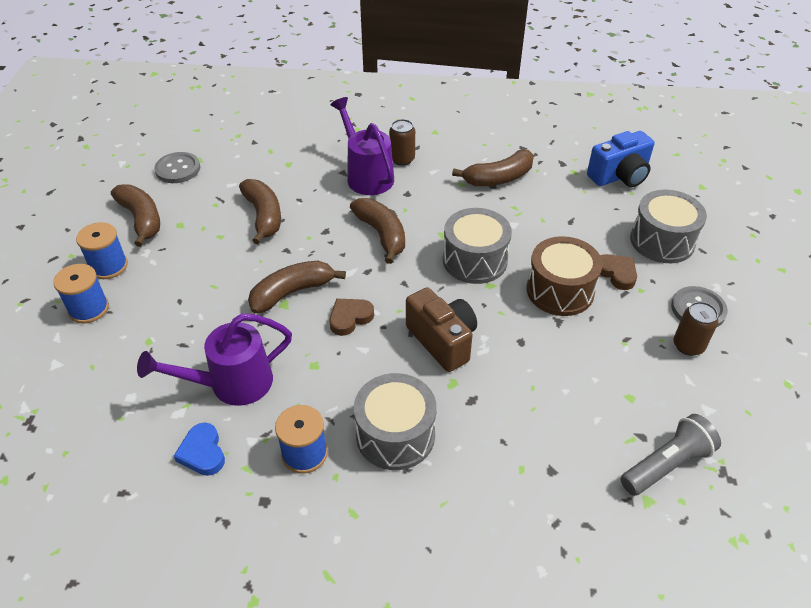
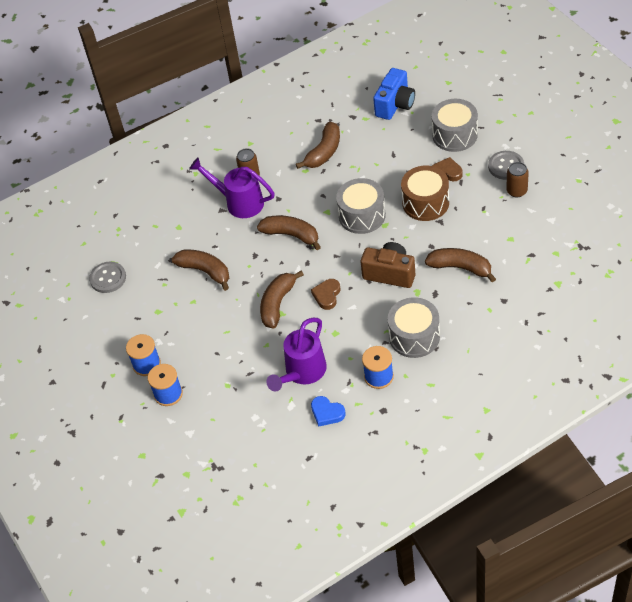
camera: 30 degrees left, 5 degrees up
(141, 219) = (128, 325): brown banana -> brown banana (461, 268)
(667, 464) = (553, 260): grey flashlight -> none

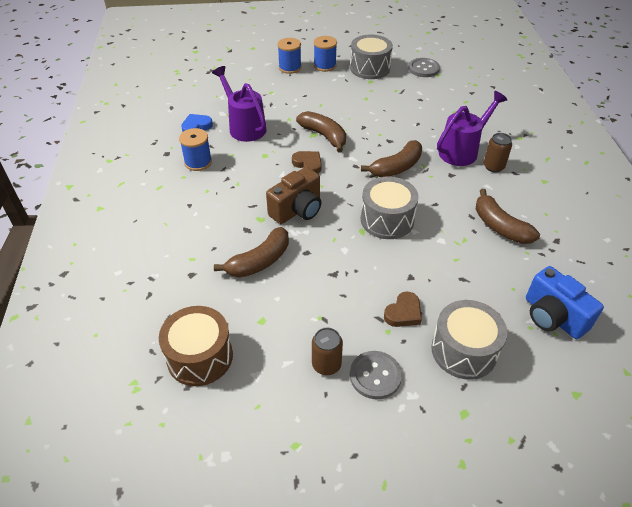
camera: 110 degrees right, 5 degrees down
(205, 271) = (392, 111): brown banana -> none
(414, 336) = (214, 197): grey drum -> grey drum (370, 68)
(425, 203) = (369, 273): brown drum -> brown drum (200, 357)

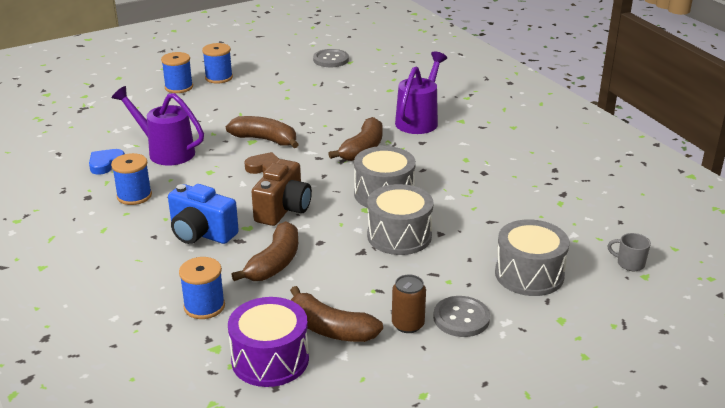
camera: 25 degrees left, 15 degrees down
(184, 285) = (204, 306): none -> blue spool
(200, 357) = (270, 359): brown drum -> purple drum
(370, 68) = (272, 70): grey drum -> grey drum (399, 236)
(403, 313) = (453, 263): brown heart -> none
(493, 166) = (458, 126): brown can -> none
(500, 226) = (496, 172): brown banana -> brown banana (330, 329)
(552, 317) = (589, 227): blue camera -> blue camera (201, 233)
(569, 374) = (629, 264): none -> grey mug

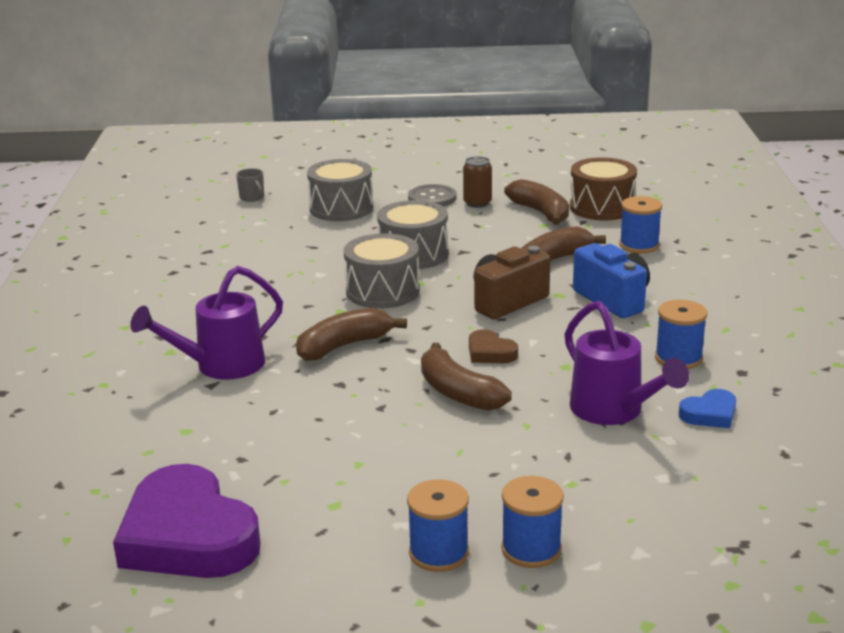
camera: 150 degrees left, 5 degrees down
(270, 359) = (602, 207): purple drum -> brown drum
(331, 60) = (188, 536): grey button -> purple heart

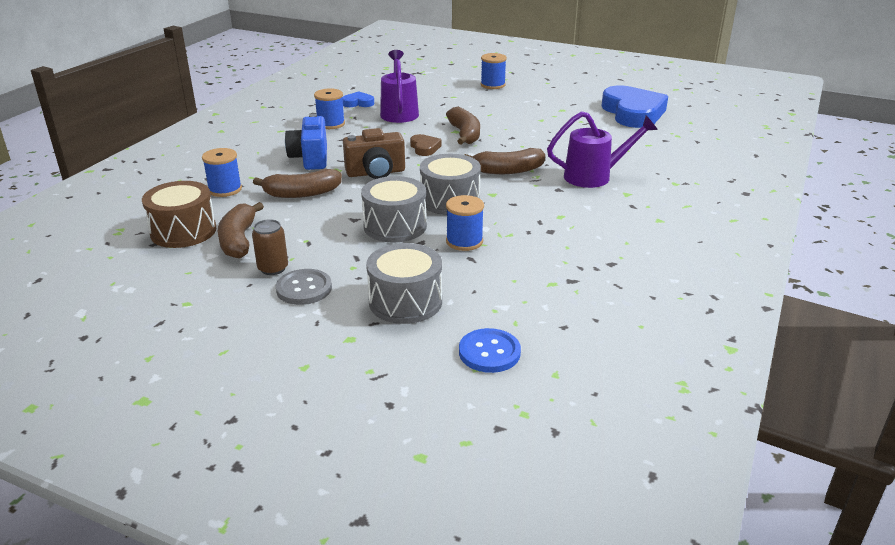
camera: 155 degrees left, 5 degrees up
(188, 536) = (633, 113): purple heart -> blue heart
(252, 198) = (489, 352): grey mug -> blue button
(439, 553) = (529, 90): blue spool -> blue spool (464, 241)

